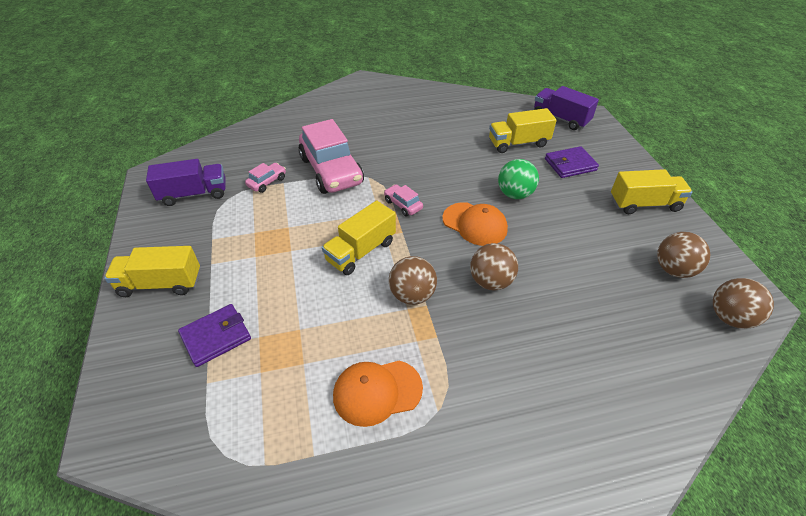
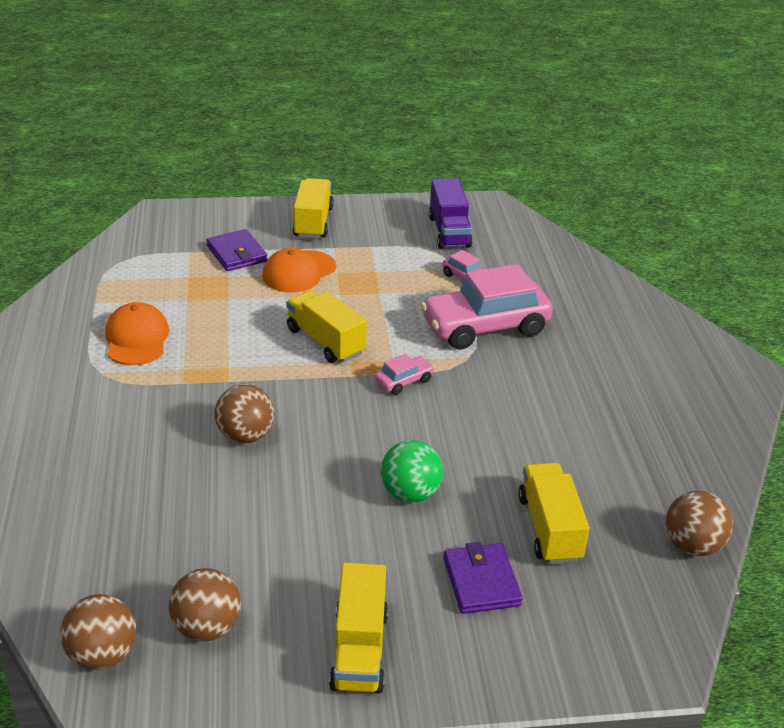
camera: 95 degrees right, 10 degrees down
(412, 295) = (246, 372): brown ball -> brown ball (692, 545)
(475, 224) = (352, 440): orange cap -> orange cap (299, 272)
(560, 118) = (638, 612): purple truck -> none

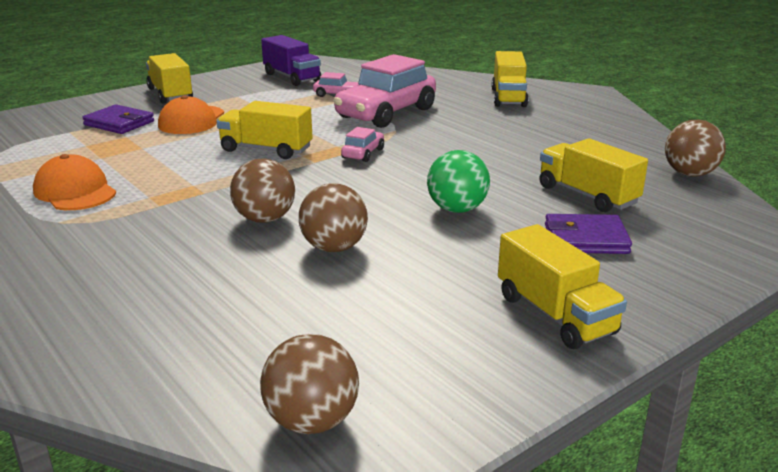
camera: 30 degrees left, 10 degrees down
(207, 627) = (397, 355): brown ball -> brown ball (334, 248)
(481, 582) = (585, 239): purple wallet -> purple wallet turned 45 degrees counterclockwise
(640, 347) = (508, 97): none -> yellow truck

